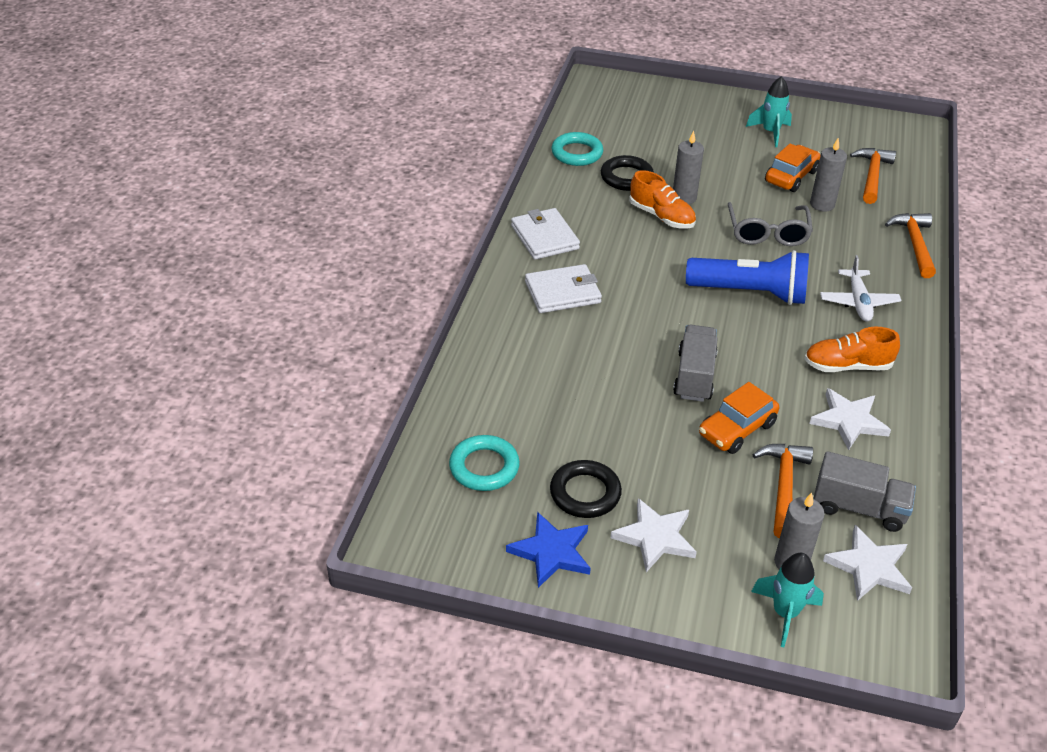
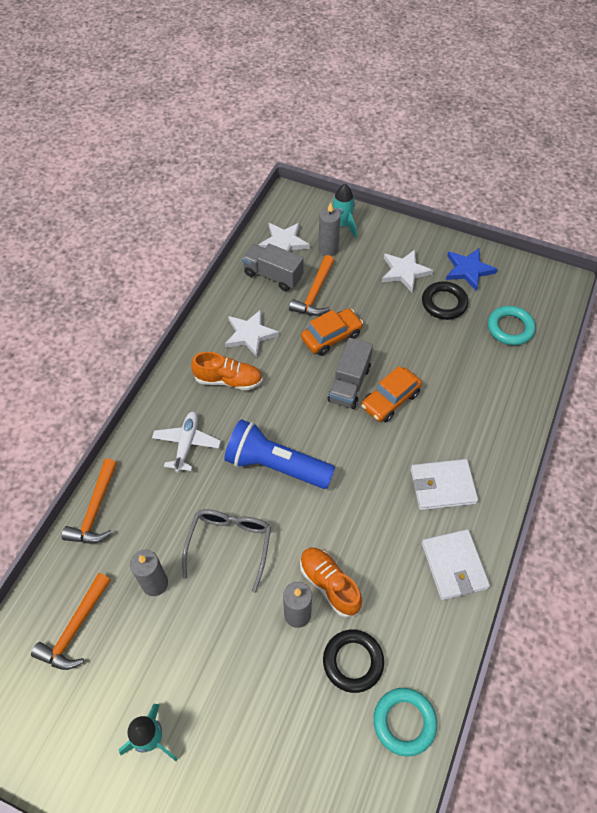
camera: 170 degrees left, 15 degrees up
(791, 176) = (166, 639): orange car -> orange car (390, 400)

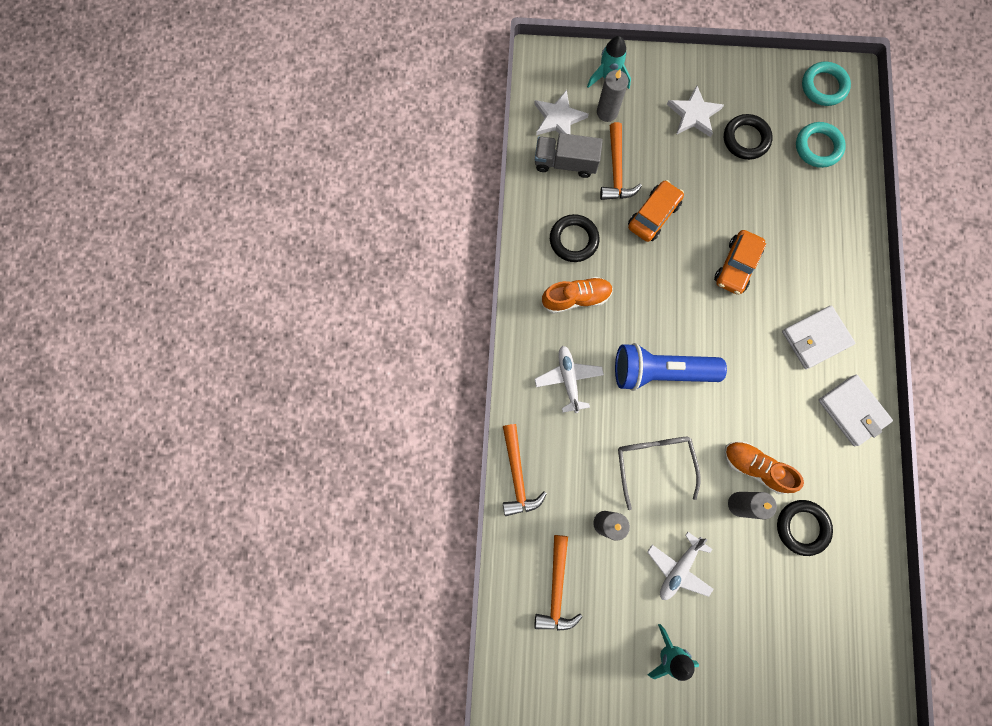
camera: 20 degrees left, 20 degrees up
(205, 654) = (678, 568): none -> white plane
(250, 334) = (573, 240): white star -> black ring
(349, 384) = (691, 262): grey truck -> none
(404, 722) = (862, 561): turquoise ring -> turquoise ring (823, 86)
(468, 270) = (755, 91): blue star -> none

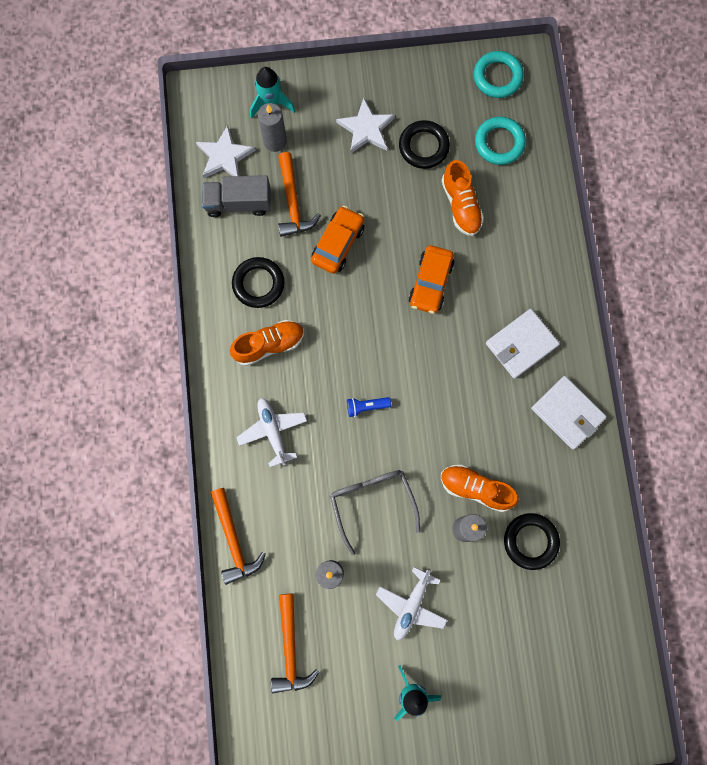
camera: 10 degrees left, 0 degrees up
(660, 371) = (366, 406): blue flashlight -> blue flashlight, size x0.40
(774, 198) = (461, 205): none -> orange shoe

